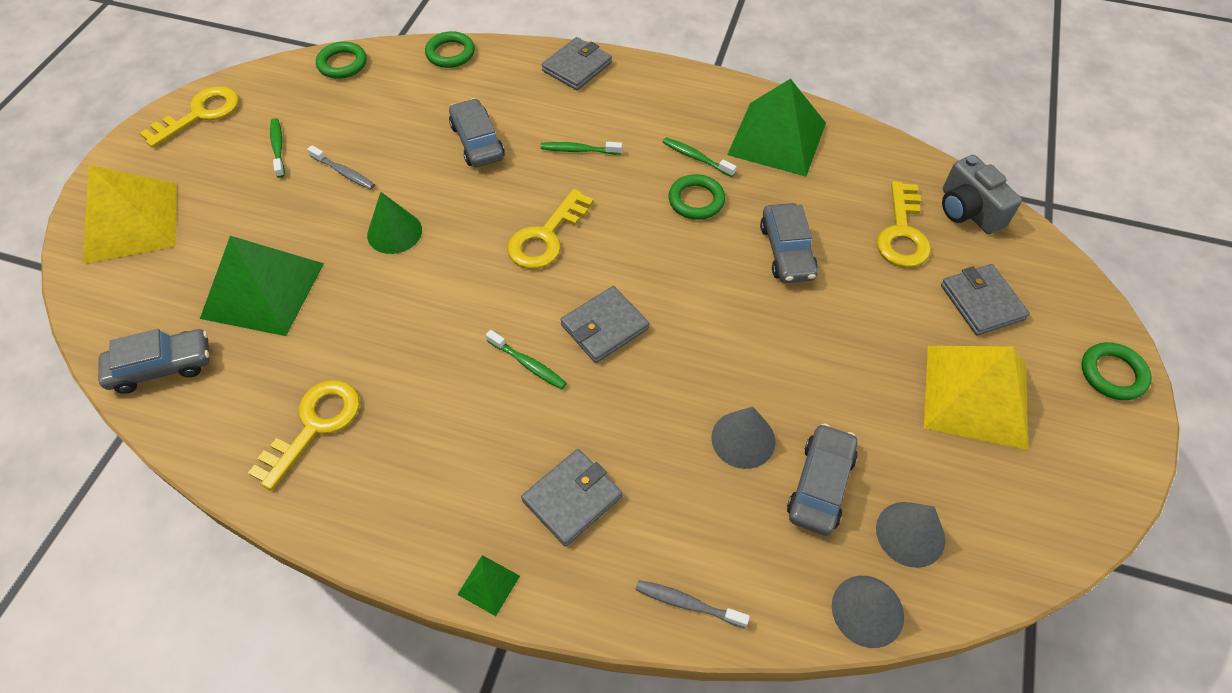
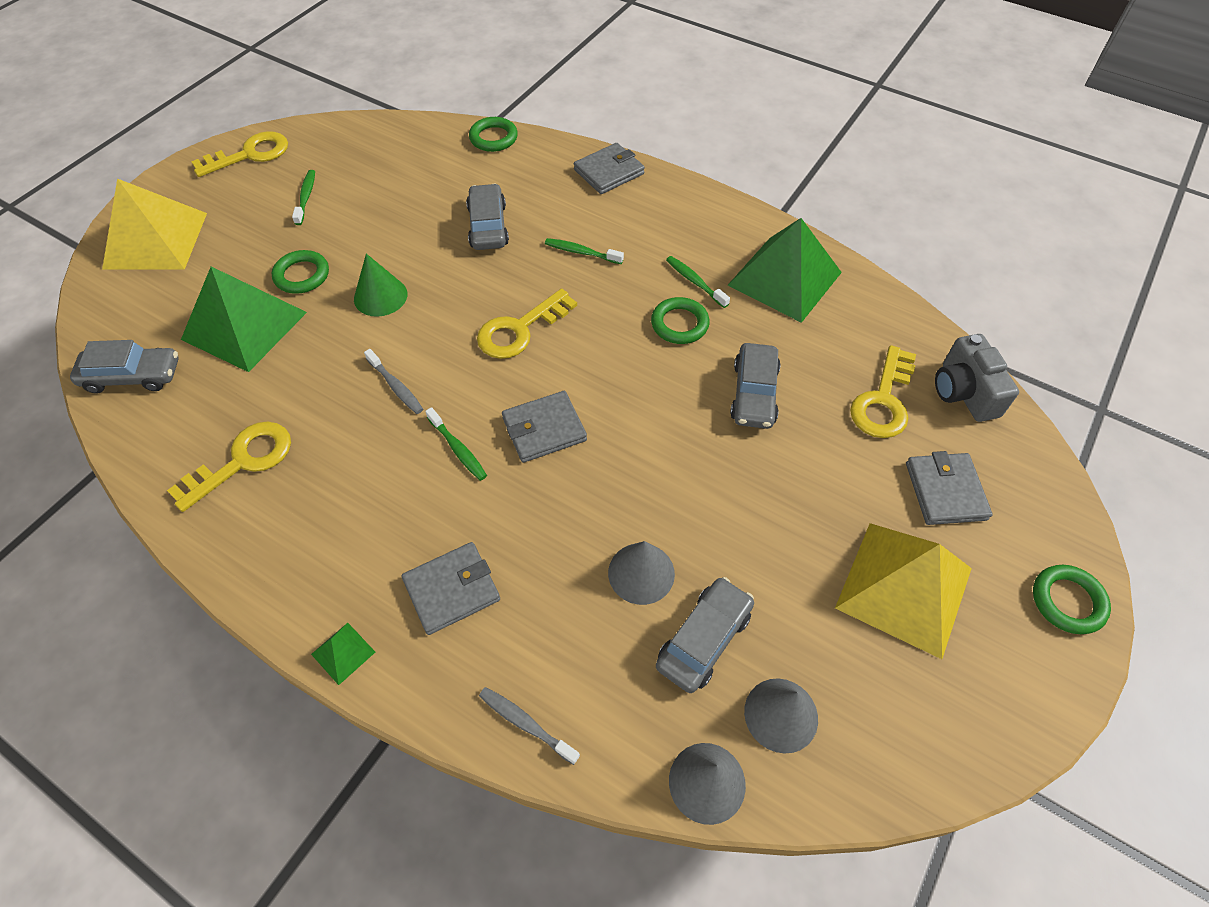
camera: 15 degrees right, 0 degrees up
(342, 64) = (391, 131): green ring -> green ring (302, 275)
(344, 173) = (356, 232): grey toothbrush -> grey toothbrush (396, 387)

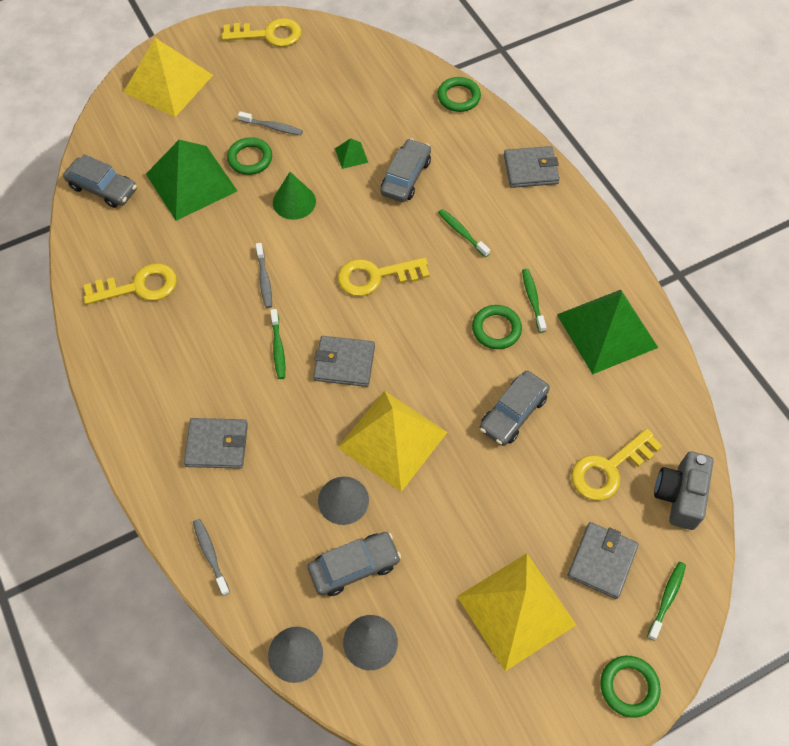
camera: 30 degrees right, 5 degrees up
(306, 197) = (288, 91): green toothbrush -> green toothbrush (667, 598)
(309, 236) = (272, 127): none -> grey toothbrush
(343, 653) = (130, 450): green pyramid -> green pyramid (351, 155)
(650, 481) = (392, 440): none -> yellow pyramid

